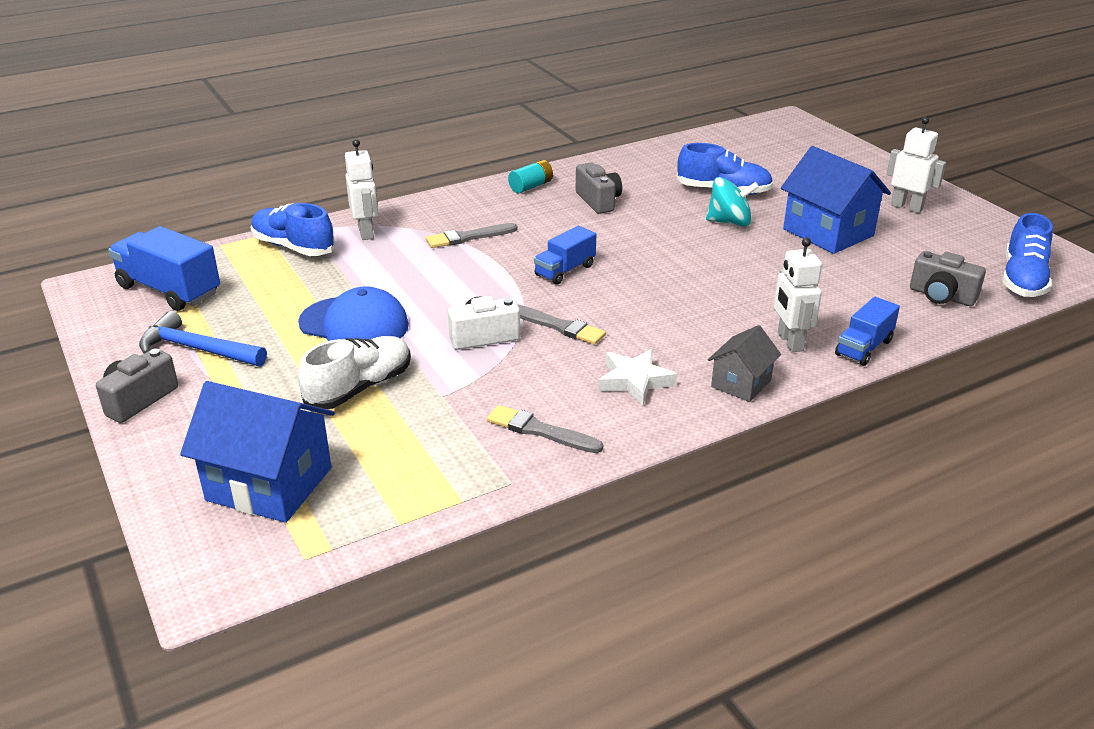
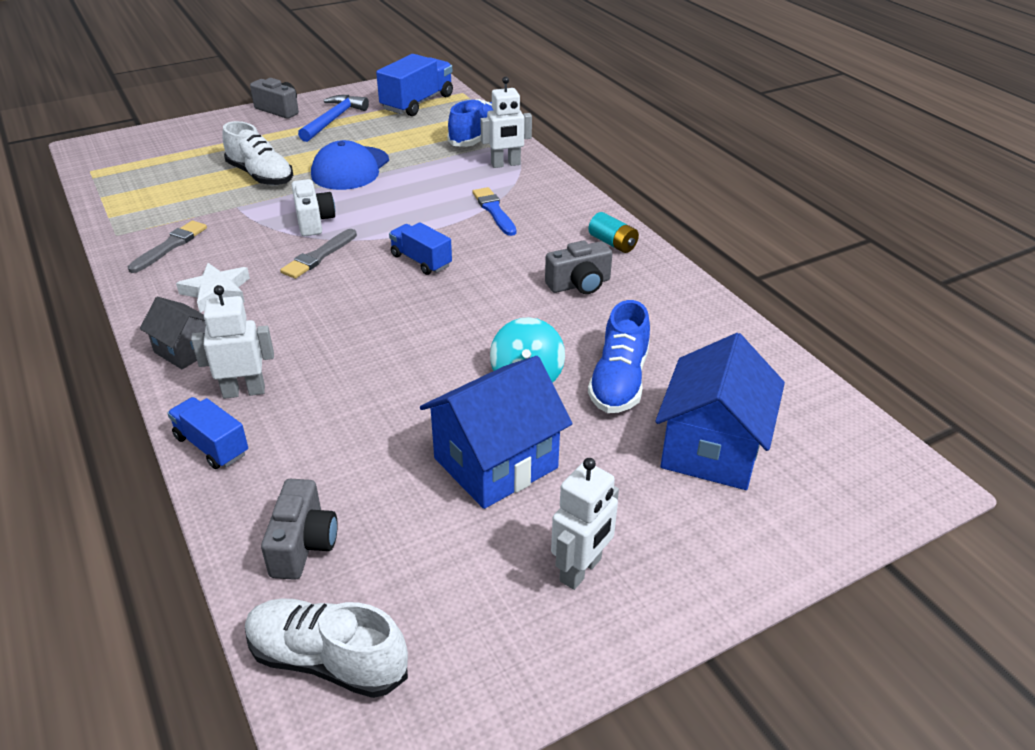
camera: 90 degrees right, 5 degrees up
(269, 484) = (167, 155): blue house -> blue house (712, 449)
(468, 237) = (494, 211): grey brush -> blue brush
(941, 296) = (303, 545): grey camera -> grey camera turned 150 degrees clockwise
(1023, 279) = (327, 660): blue shoe -> white shoe

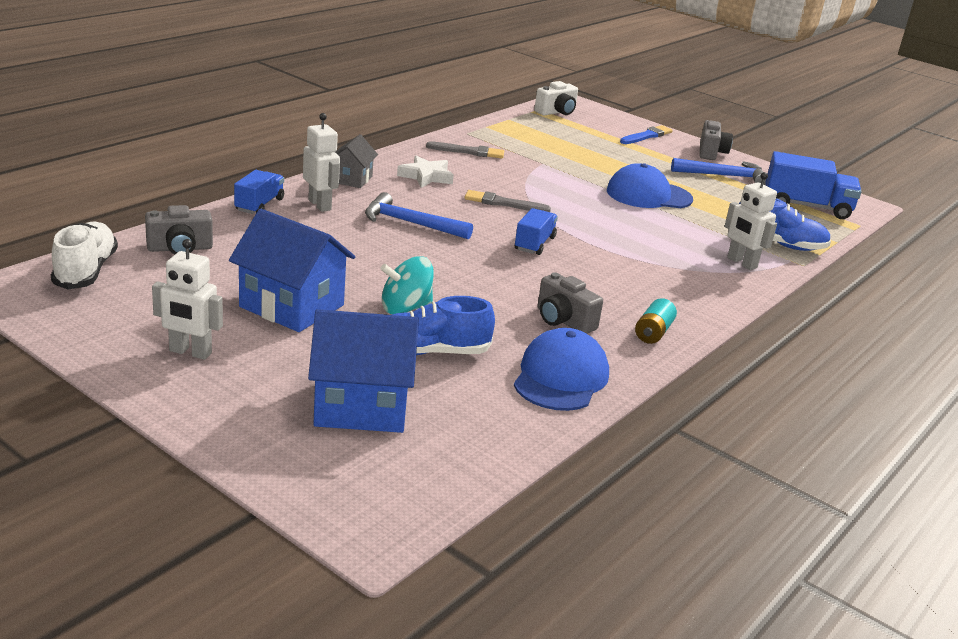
camera: 65 degrees right, 10 degrees down
(261, 175) = (597, 164): white shoe -> none
(313, 221) = (551, 193): white camera -> white camera (556, 112)
(333, 330) = (410, 223): none -> blue hammer
(494, 211) = (648, 266): blue brush -> blue brush (646, 136)
(677, 313) = (560, 377): none -> blue cap

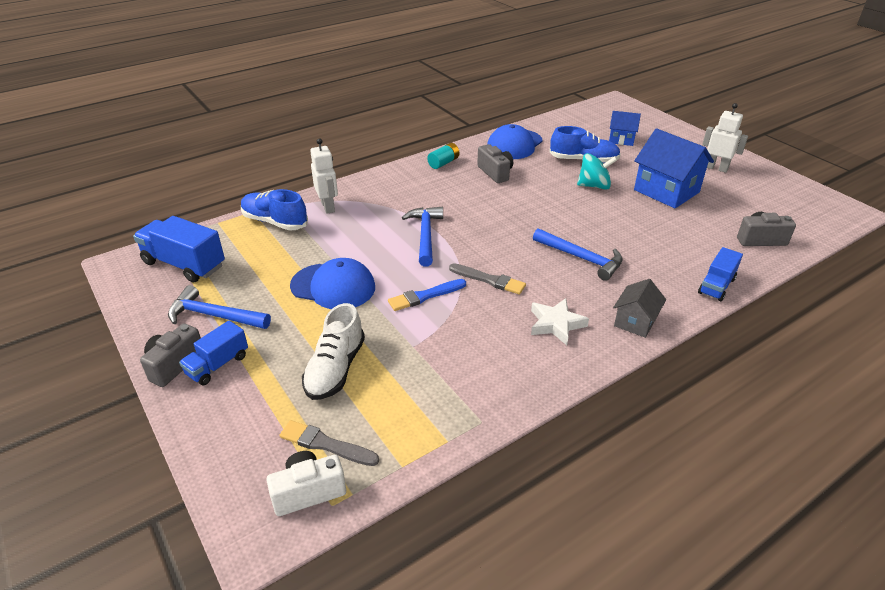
camera: 160 degrees left, 10 degrees up
(86, 271) = (813, 223): white shoe -> white shoe (335, 369)
(320, 205) = (662, 284): white robot -> none
(361, 406) = (621, 139): blue house -> blue house, size x0.56
(468, 152) = (494, 373): grey brush -> grey brush (326, 444)
(534, 244) = (483, 232): blue truck -> blue truck (217, 365)
(598, 238) = (425, 235): none -> blue hammer
(646, 136) = (223, 410): blue brush -> blue brush (425, 296)

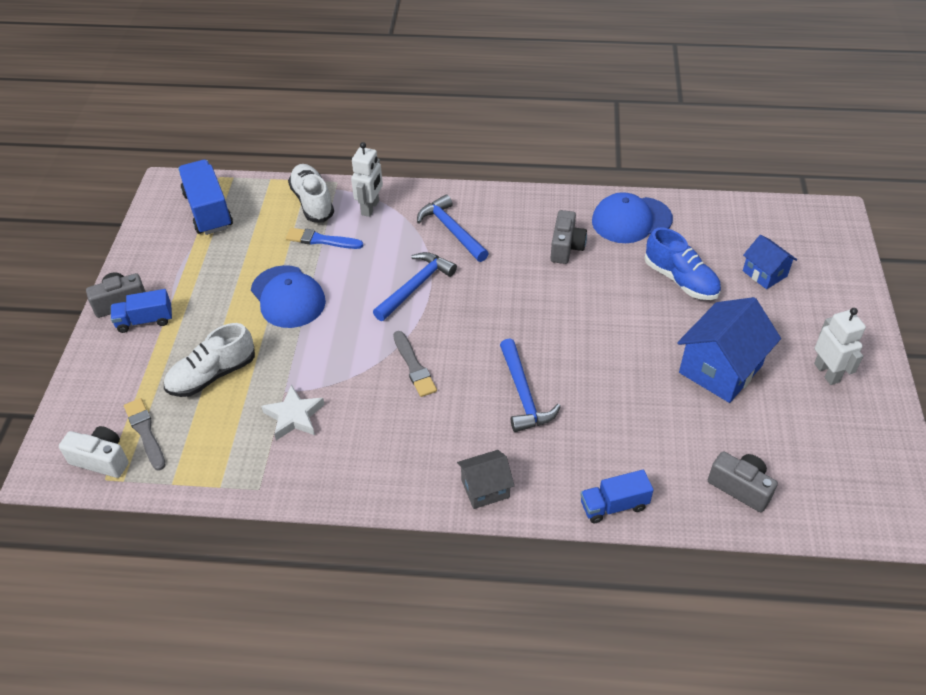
camera: 40 degrees right, 10 degrees up
(214, 316) = (183, 274): blue hammer -> blue hammer (451, 230)
(275, 222) = (312, 202): blue shoe -> white shoe
(425, 296) = (345, 350): blue brush -> blue brush (321, 240)
(443, 163) = (529, 208): turquoise battery -> none
(556, 324) = (415, 445): white star -> white star (294, 416)
(594, 186) = (648, 318): turquoise spinning top -> none
(666, 191) = (720, 369): blue house -> blue house turned 45 degrees clockwise

